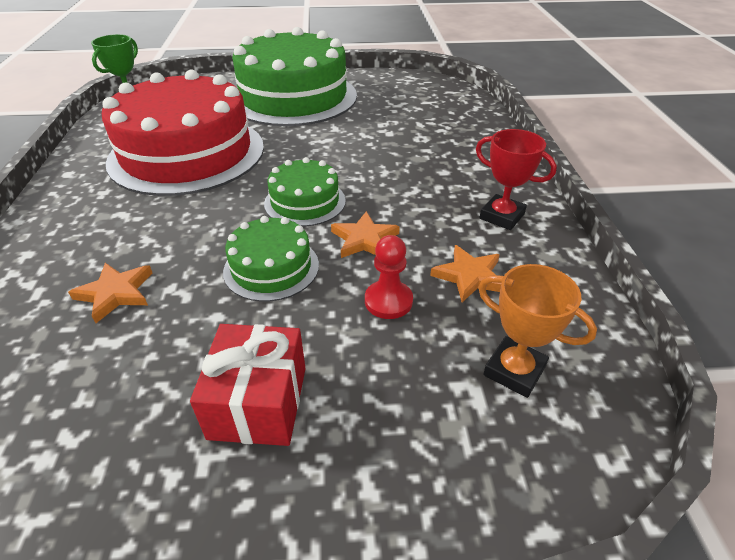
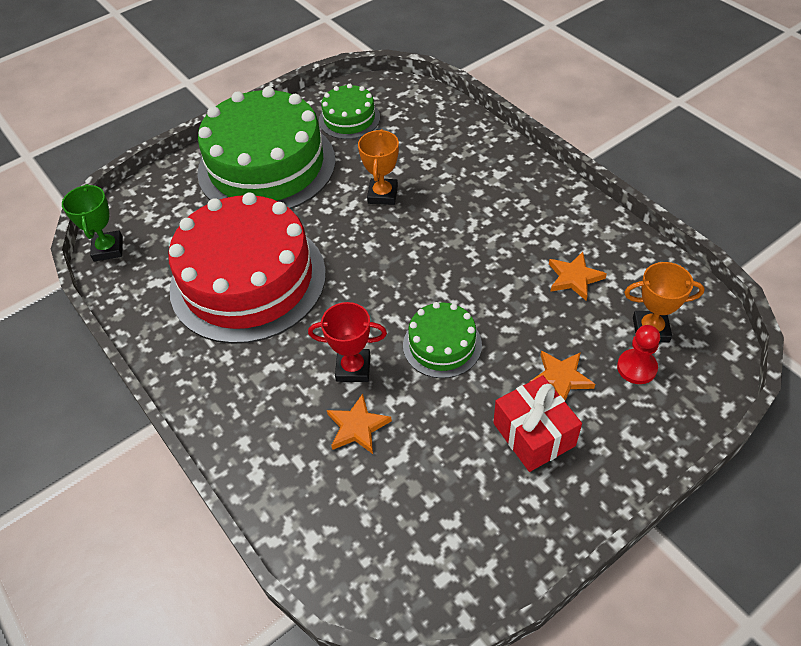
camera: 30 degrees left, 10 degrees up
(305, 202) = (404, 276): green cake -> green cake (349, 119)
(357, 143) = (382, 195): none -> orange trophy
(364, 239) = (481, 286): orange star -> orange star (560, 378)
(388, 301) = (542, 325): red pawn -> red pawn (636, 367)
(502, 216) = (553, 215): red trophy -> red trophy (353, 368)

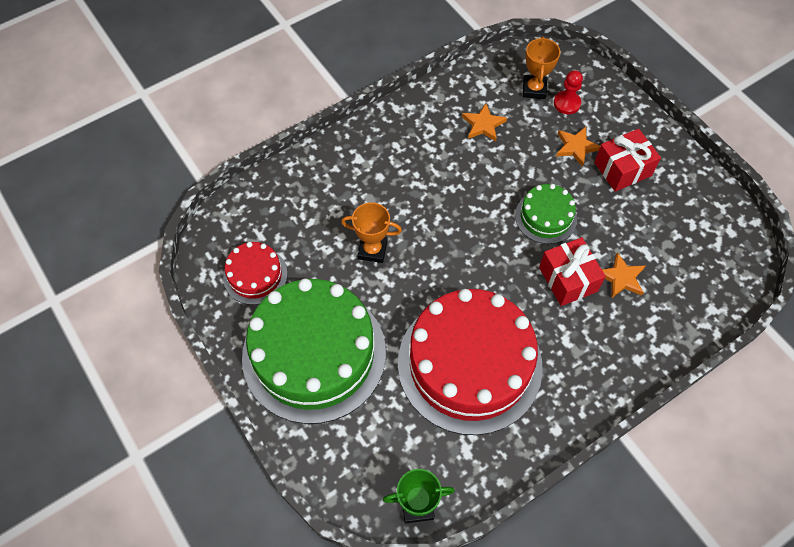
camera: 90 degrees left, 10 degrees up
(349, 119) = (255, 275): green cake -> red cake
(353, 368) = (568, 279): red trophy -> red gift

